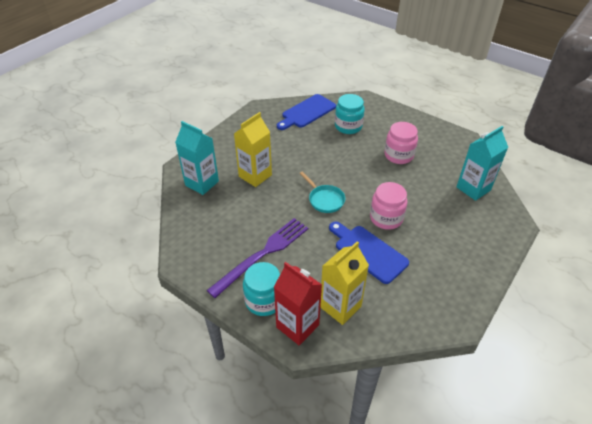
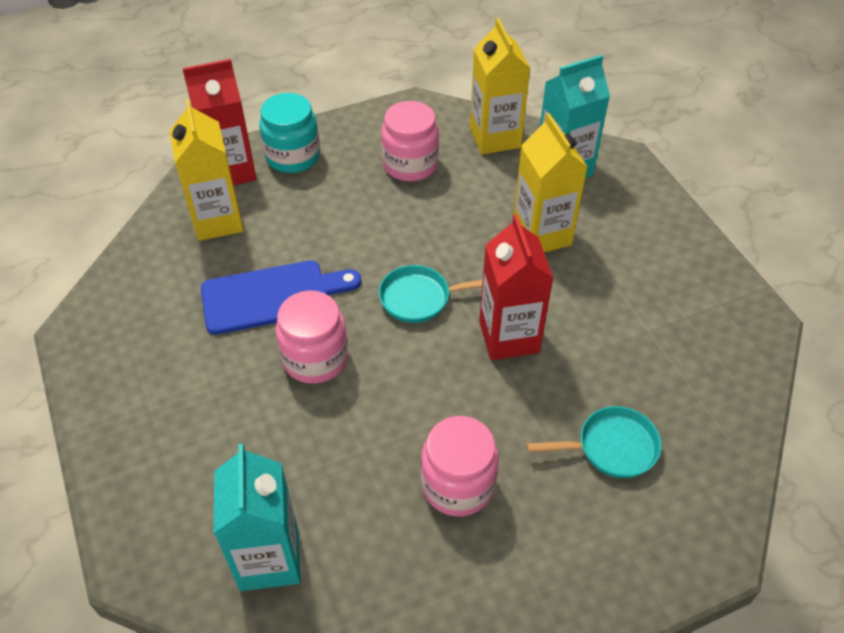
camera: 120 degrees right, 5 degrees up
(191, 217) = (495, 138): none -> yellow carton
(236, 242) = (410, 165): none -> pink jar
(262, 254) = (367, 182): purple fork -> none
(307, 112) = (705, 396): blue cutting board -> none
(322, 166) = (509, 337): none -> red carton
(348, 126) = (611, 447): turquoise jar -> turquoise pan

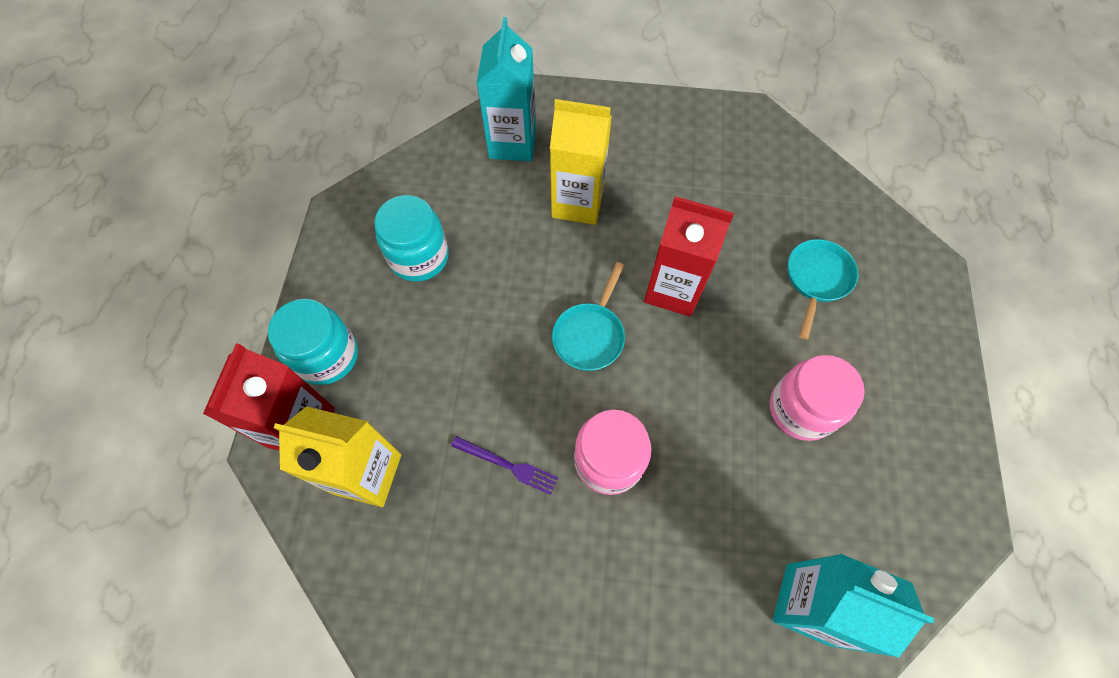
camera: 60 degrees left, 15 degrees up
(272, 296) = (507, 465): blue cutting board -> purple fork
(410, 165) = (419, 257): pink jar -> turquoise jar
(495, 138) = (436, 171): yellow carton -> none

